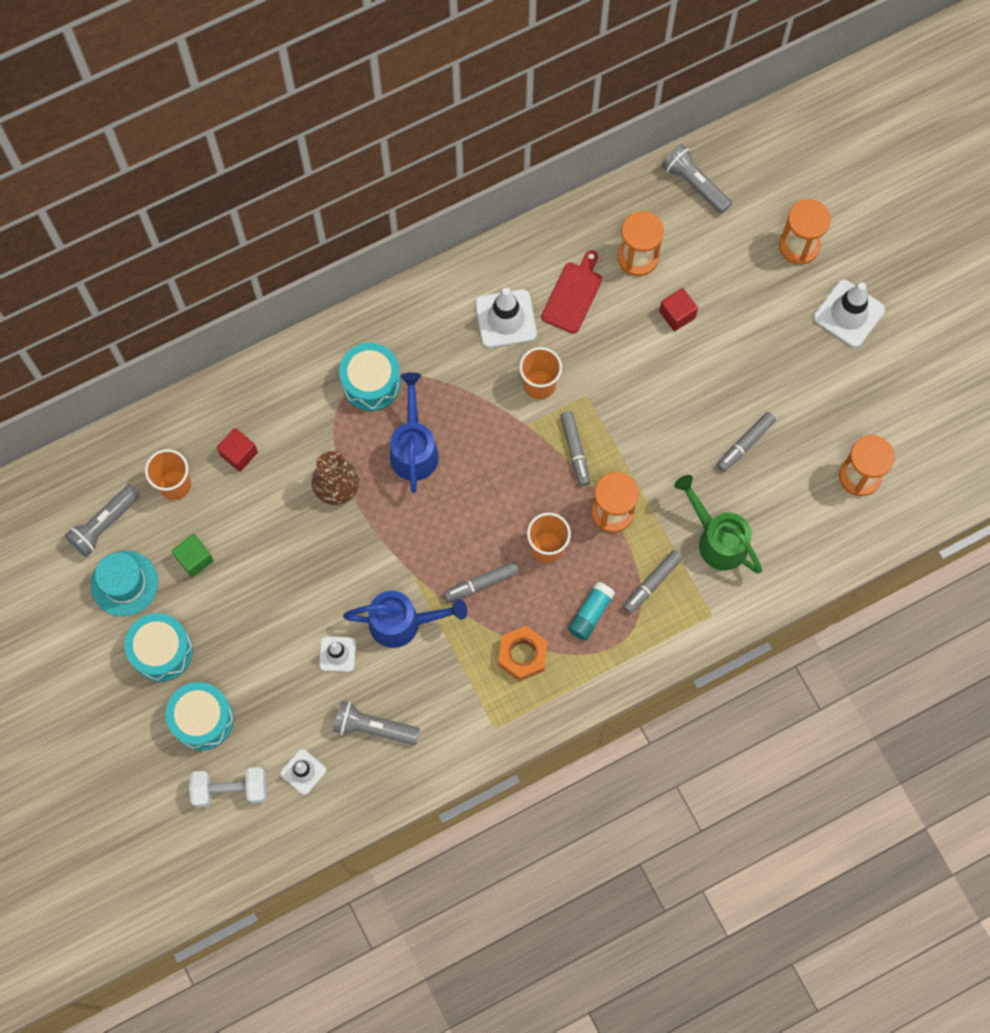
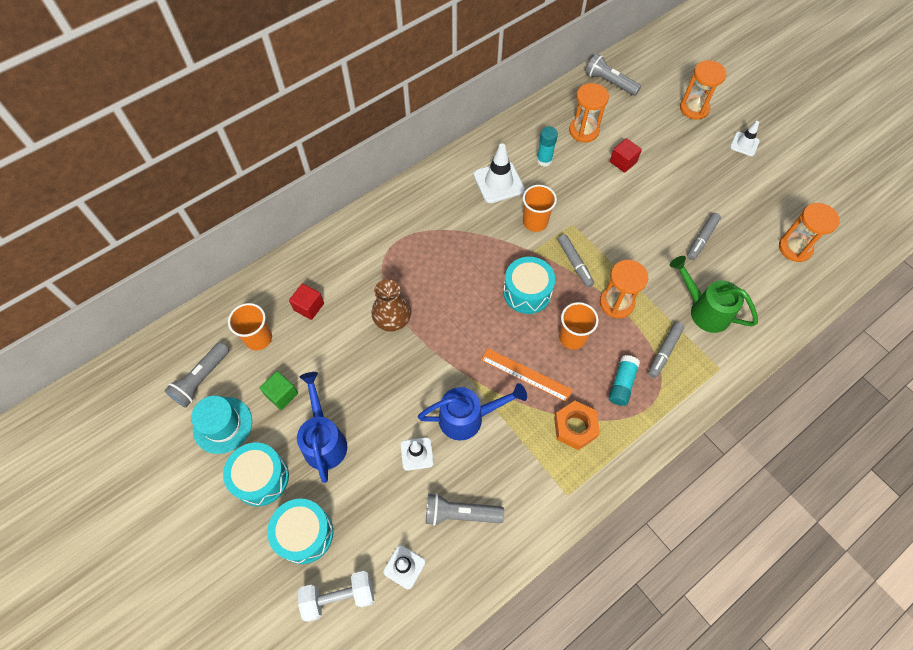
camera: 10 degrees left, 10 degrees down
(371, 383) = (406, 240): turquoise drum -> turquoise drum (527, 292)
(414, 449) = (449, 281): blue watering can -> blue watering can (324, 440)
(481, 583) = (526, 374): grey marker -> orange ruler
(573, 294) = (544, 160): red cutting board -> turquoise glue stick
(849, 314) = (744, 144): white traffic cone -> white traffic cone, size x0.60

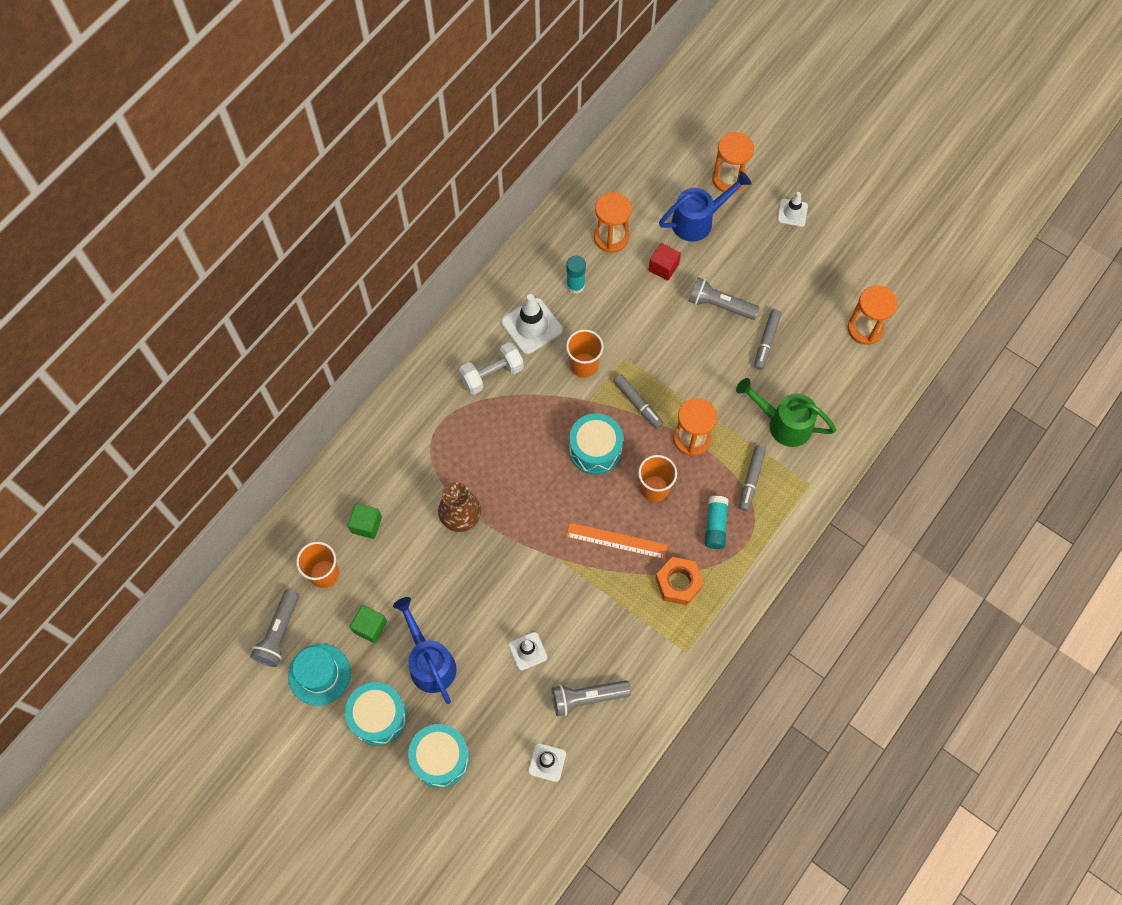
camera: 15 degrees left, 5 degrees up
(309, 307) = (366, 525): red cube -> green cube
(339, 597) = (493, 806): white dumbbell -> white dumbbell (492, 374)
(467, 418) = (568, 601): blue watering can -> blue watering can (698, 221)
(609, 82) = (626, 166): grey flashlight -> grey flashlight (719, 305)

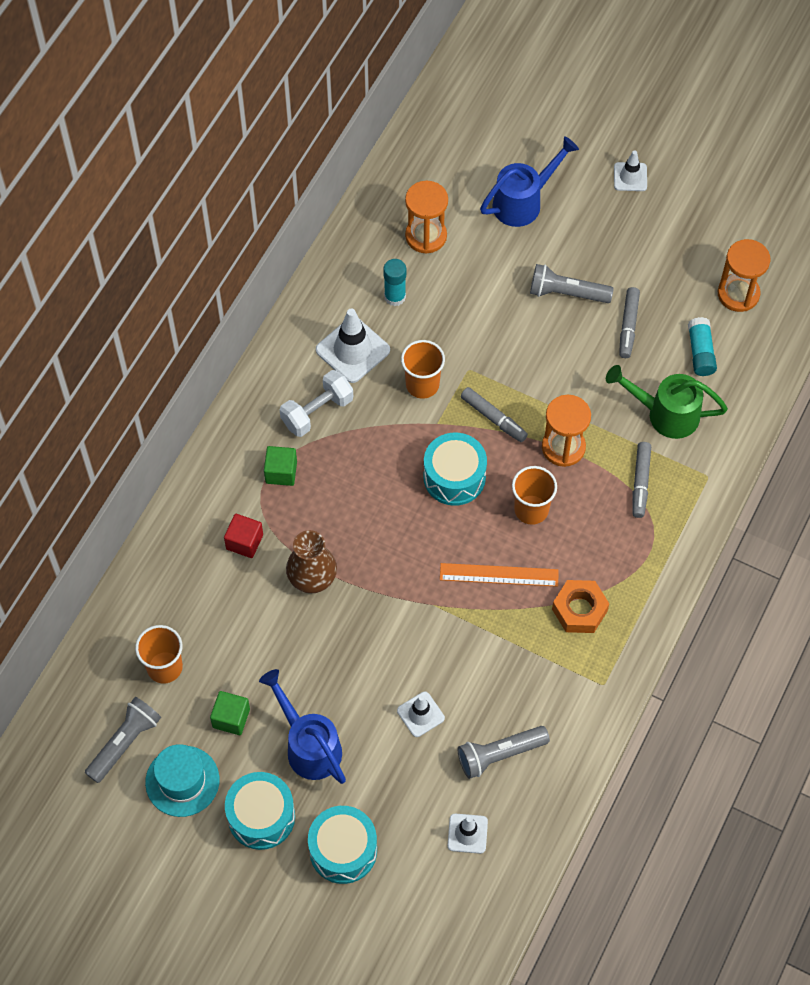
camera: 10 degrees left, 5 degrees down
(279, 633) = (125, 743): grey flashlight -> grey flashlight turned 150 degrees counterclockwise
(366, 525) = (203, 604): green cube -> green cube (281, 472)
(663, 267) = (493, 260): red cube -> red cube (244, 542)
(715, 525) = (609, 539): turquoise glue stick -> turquoise glue stick (700, 352)
(729, 179) = (550, 149): orange hourglass -> none

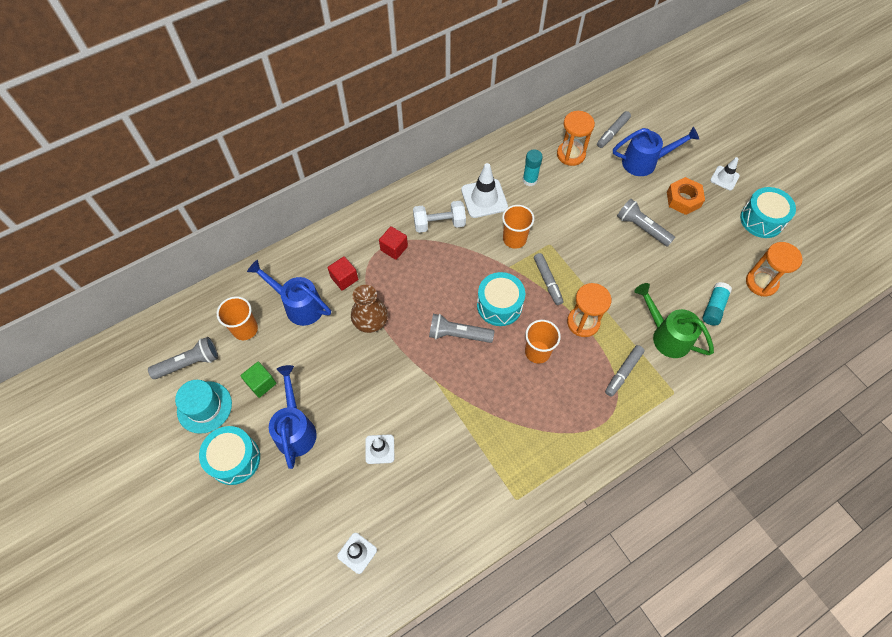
camera: 30 degrees right, 0 degrees up
(211, 604) = (299, 305): none -> blue watering can
(281, 472) = (394, 248): green cube -> red cube
(343, 850) = (269, 514): turquoise drum -> turquoise drum (761, 220)
(499, 575) = (490, 383): orange ruler -> none
(499, 754) = (414, 508): grey flashlight -> grey flashlight (458, 334)
(579, 610) = (530, 437): orange nut -> orange nut (683, 199)
(628, 326) = (672, 267): grey marker -> grey marker (612, 132)

